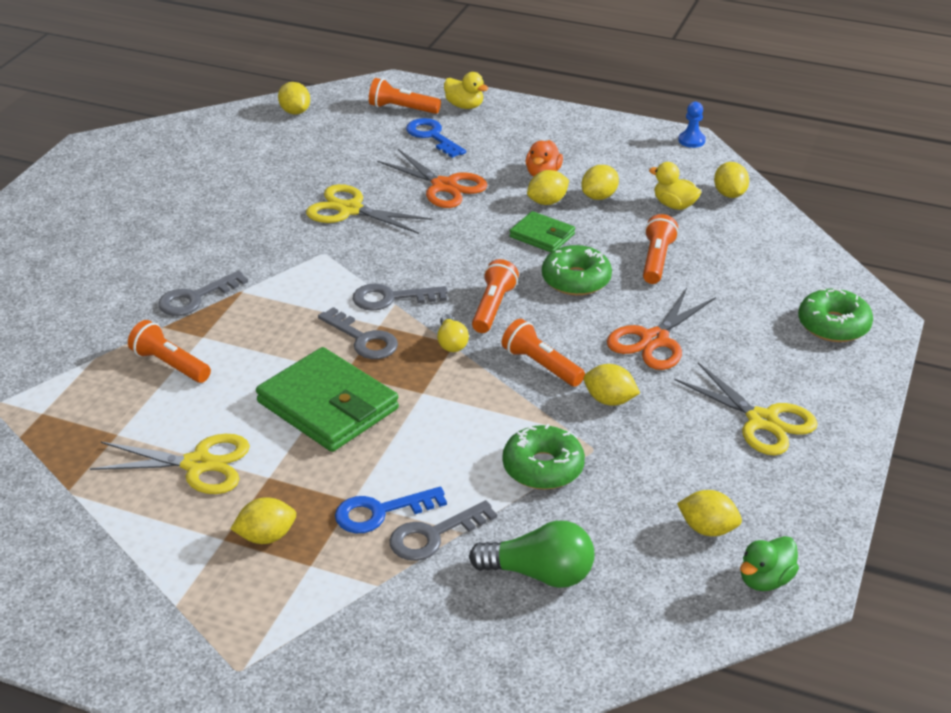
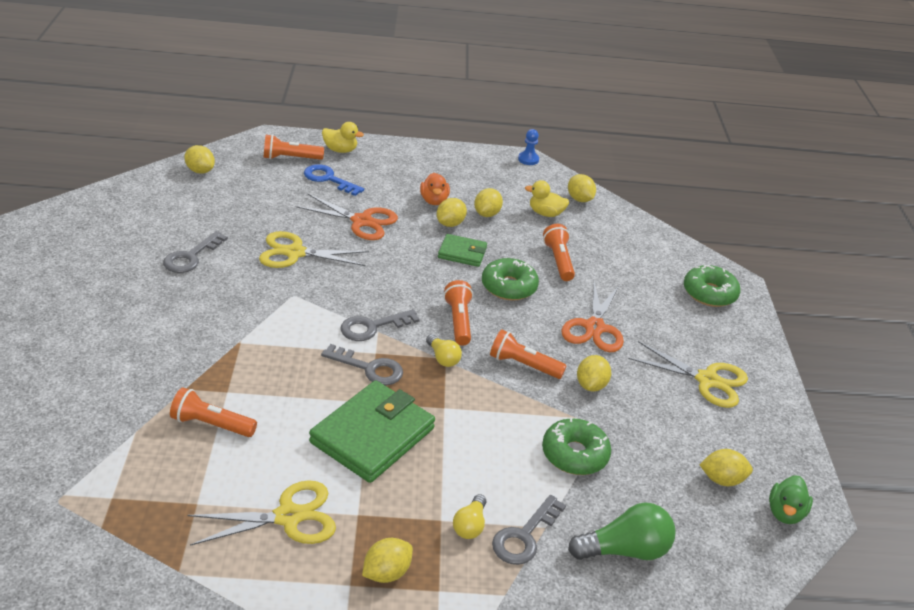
camera: 25 degrees left, 0 degrees up
(195, 298) = (201, 356): grey key -> grey key (191, 257)
(328, 405) = (372, 435): green wallet -> green wallet turned 75 degrees counterclockwise
(380, 512) = (470, 525): blue key -> yellow light bulb
(609, 400) = (591, 385): yellow lemon -> yellow lemon turned 75 degrees counterclockwise

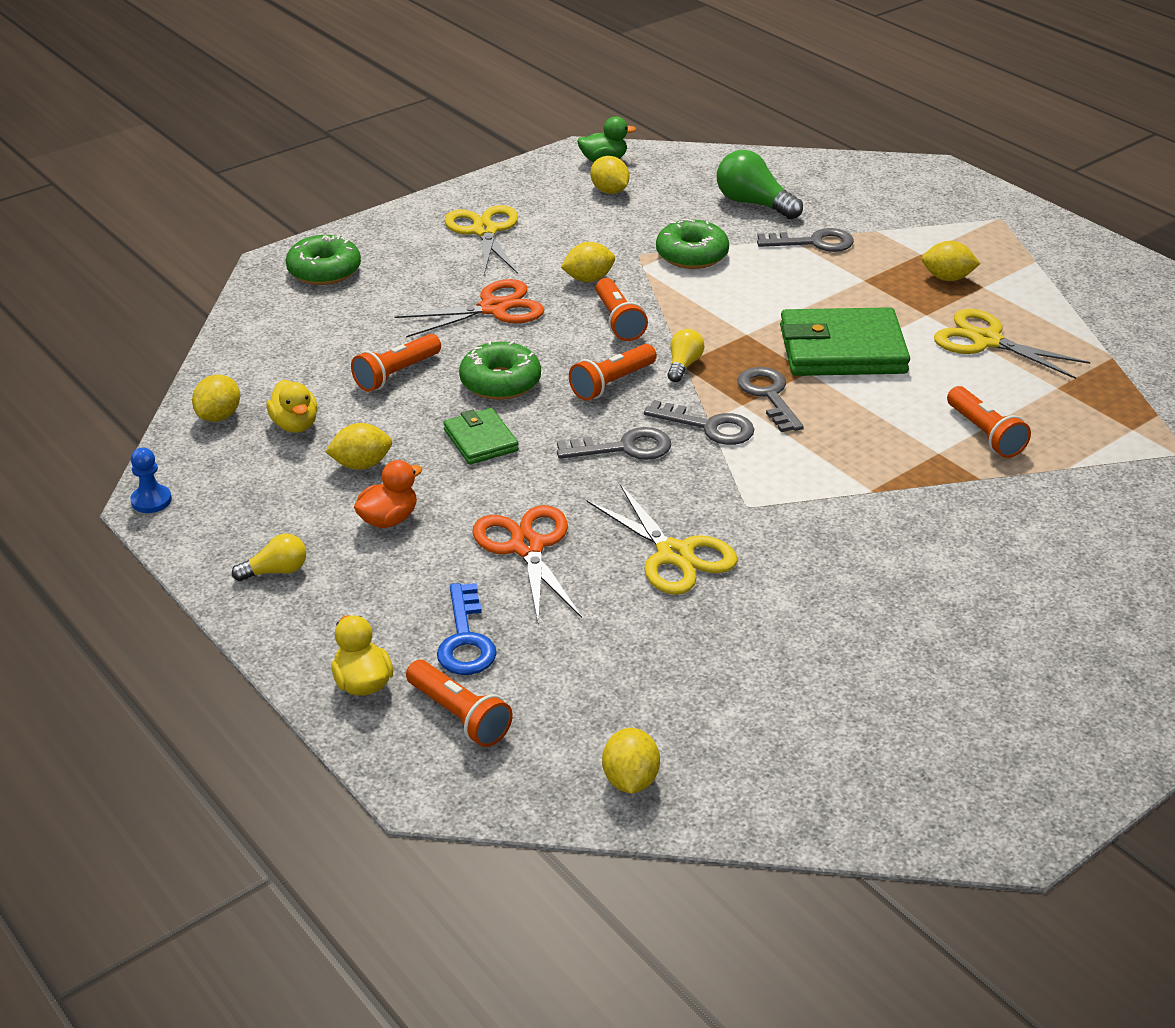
camera: 125 degrees left, 0 degrees up
(191, 257) = (814, 627): grey key -> grey key (624, 448)
(450, 224) = (427, 479): yellow lemon -> none
(470, 525) = (845, 266): yellow light bulb -> yellow light bulb (276, 571)

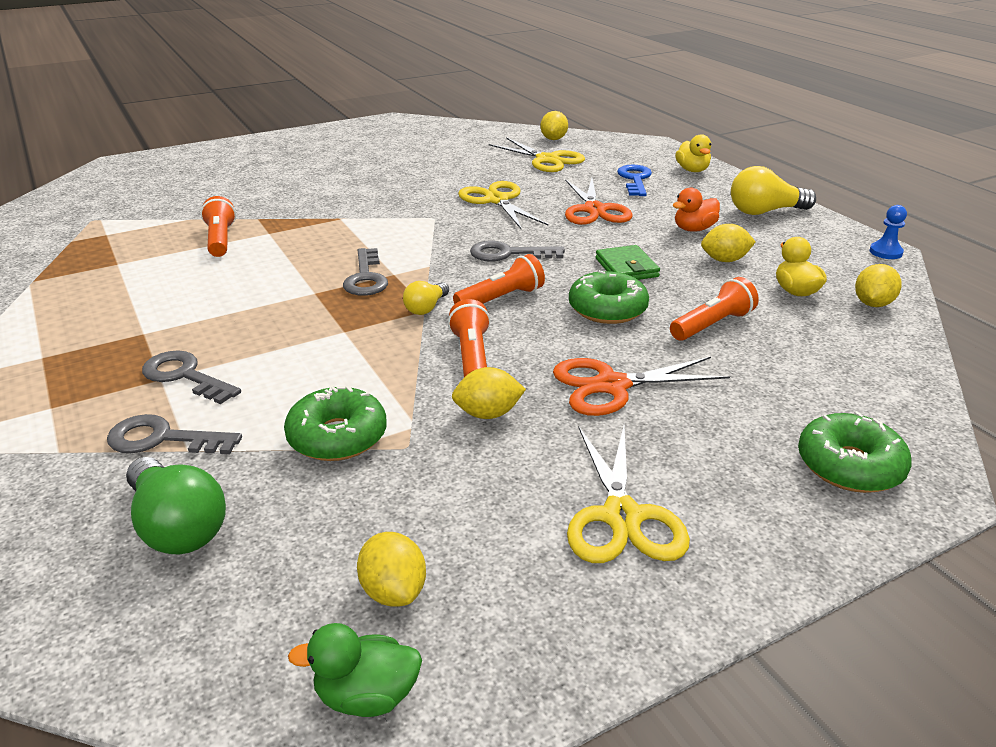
camera: 170 degrees left, 5 degrees down
(276, 571) = (765, 212): yellow light bulb -> yellow light bulb, size x1.75
(459, 716) = (637, 158): orange flashlight -> none
(709, 426) = (432, 261): grey key -> grey key (185, 376)
(842, 350) = (265, 308): green wallet -> none
(947, 278) = (66, 371): yellow lemon -> none
(986, 341) = (121, 303): yellow scissors -> yellow scissors (547, 160)

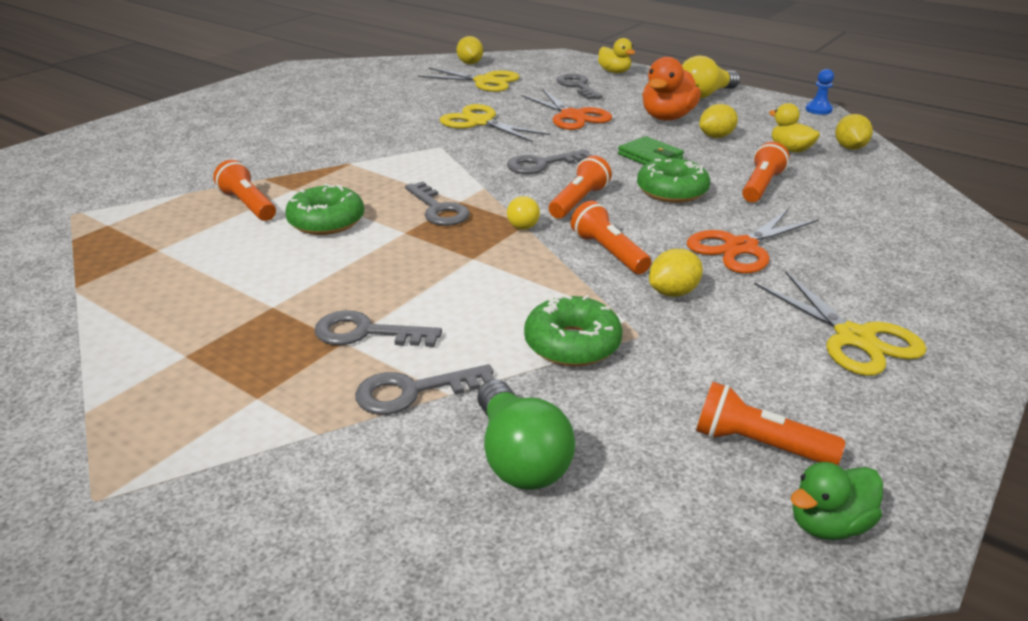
camera: 25 degrees left, 0 degrees up
(177, 526) = (519, 457): green light bulb -> green light bulb turned 45 degrees clockwise
(393, 591) = (758, 444): yellow lemon -> orange flashlight
(635, 179) = (577, 86): blue key -> grey key
(694, 229) = (667, 117): orange duck -> orange duck, size x1.58
(849, 466) = (954, 261): green donut -> green donut (326, 221)

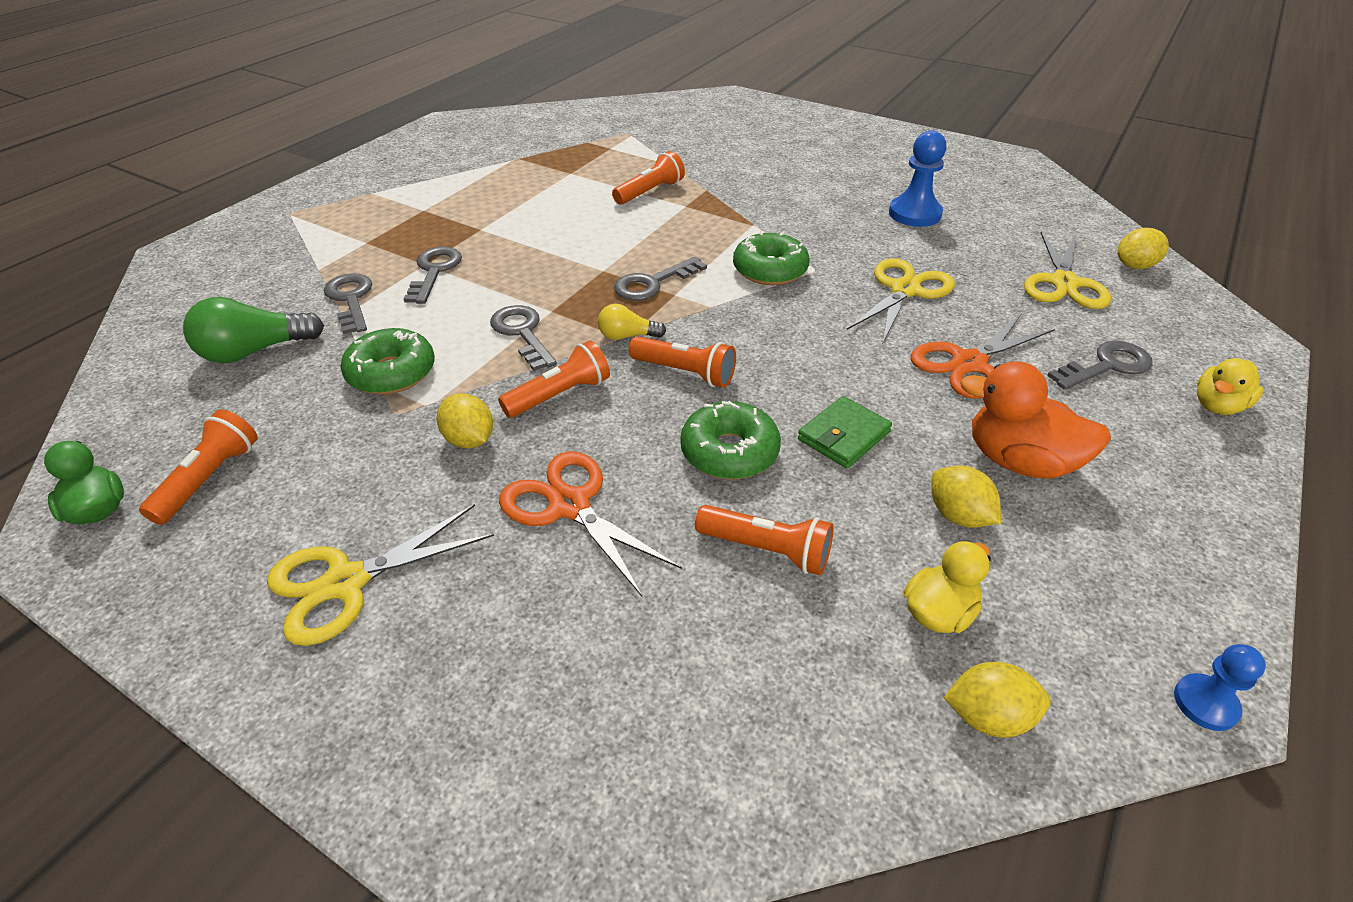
camera: 85 degrees right, 10 degrees up
(326, 221) = (621, 230): green donut -> green donut (770, 270)
(367, 107) = (914, 214): none -> blue pawn
(542, 164) = (786, 342): grey key -> grey key (522, 333)
(704, 95) = (1173, 518): yellow light bulb -> none

